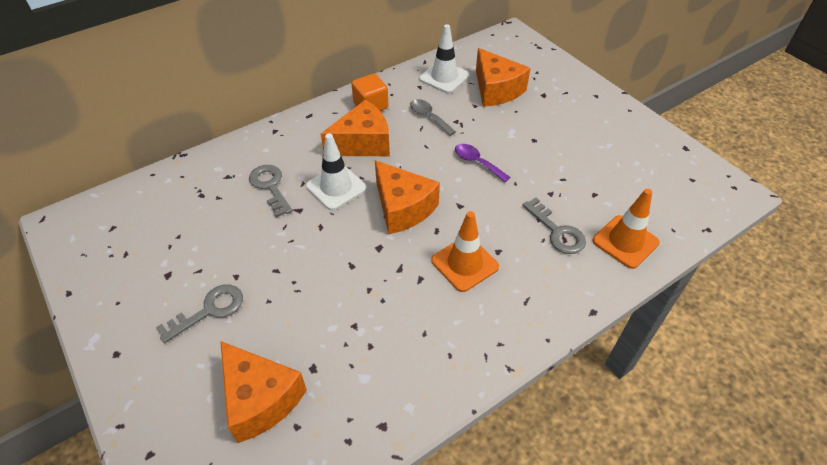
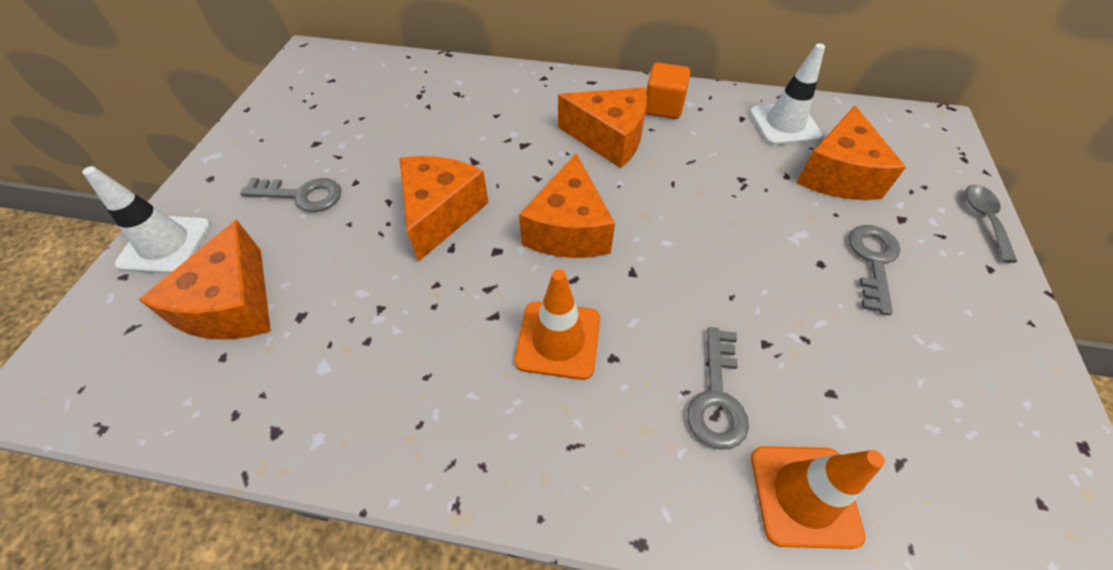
camera: 45 degrees right, 5 degrees up
(270, 187) = (477, 124): grey key -> grey key (873, 261)
(319, 252) = (441, 213): none -> orange cheese
(336, 187) = (531, 163): white traffic cone -> white traffic cone (165, 244)
(429, 117) = (713, 155): grey spoon -> grey spoon (984, 219)
(477, 162) = (711, 240): purple spoon -> none

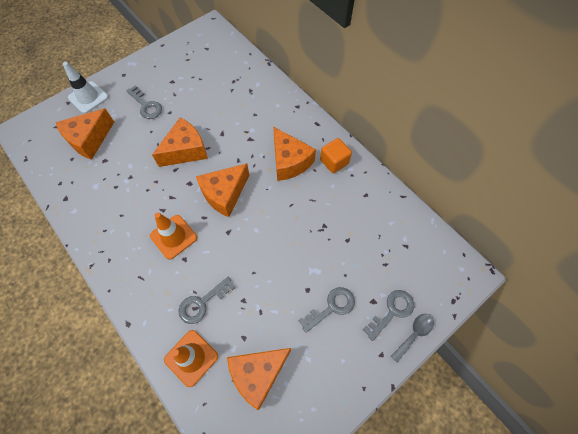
camera: 40 degrees right, 10 degrees up
(784, 124) = (382, 213): white traffic cone -> none
(837, 175) = (372, 258): orange cheese -> orange cheese (258, 373)
(933, 214) = (392, 311): none -> grey key

